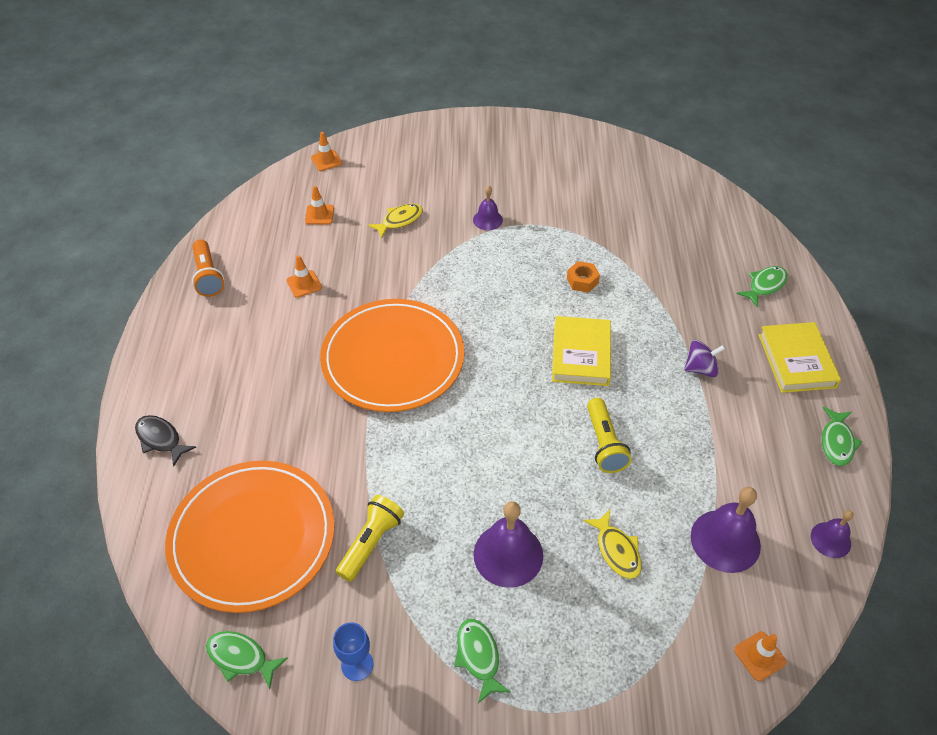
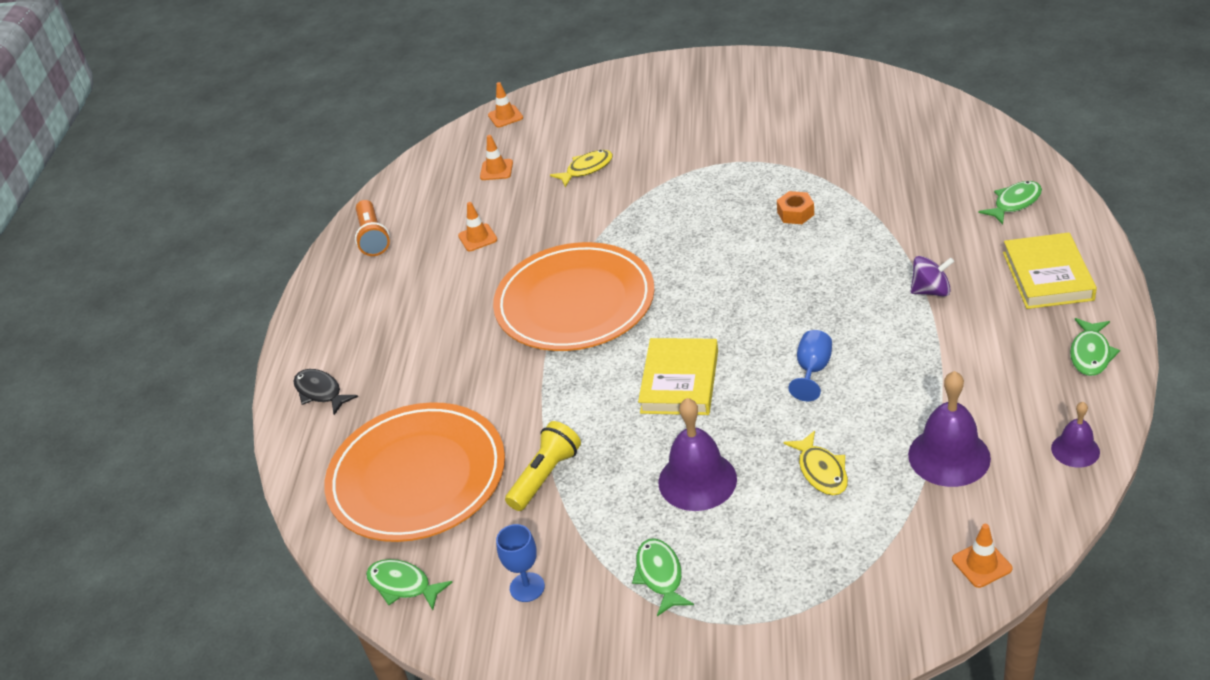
camera: 10 degrees right, 10 degrees down
(487, 220) = (688, 161): purple bell -> none
(581, 354) = (790, 285): yellow book -> yellow book (679, 381)
(604, 444) = (812, 370): yellow flashlight -> blue goblet

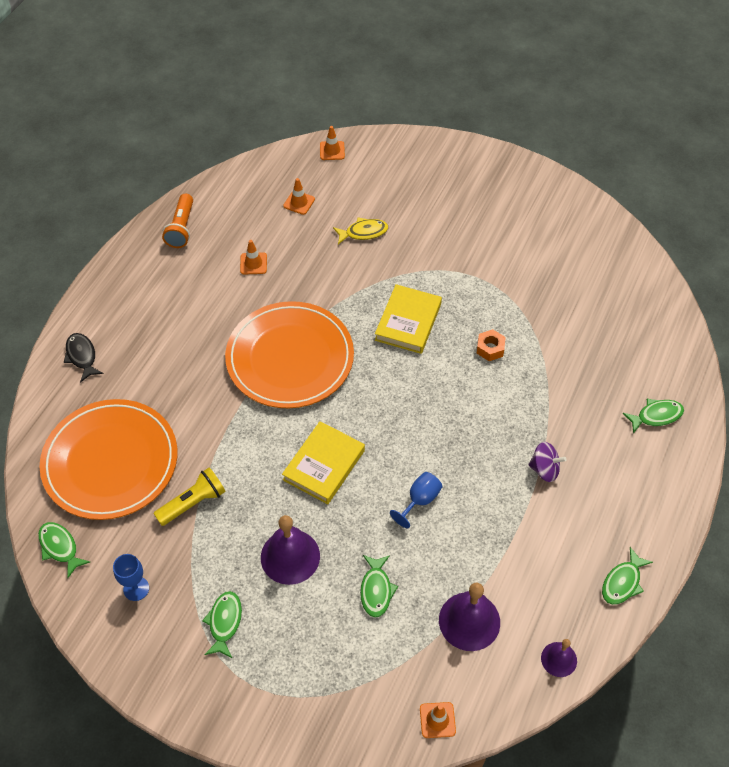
camera: 15 degrees right, 15 degrees up
(821, 471) = (376, 590): yellow fish -> green fish
(1047, 276) = (637, 497): yellow book -> yellow book (408, 322)

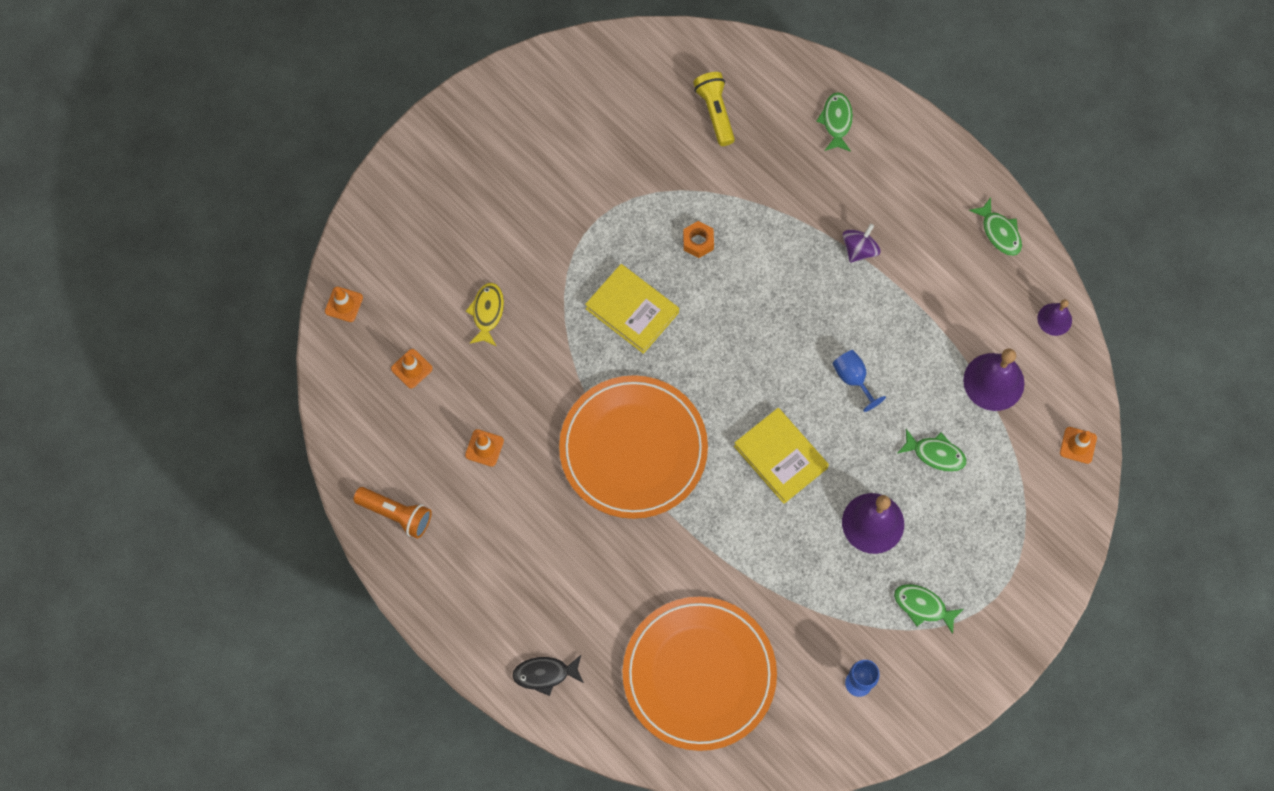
camera: 70 degrees left, 15 degrees up
(60, 547) = (785, 750): green fish -> none
(193, 503) = (779, 601): yellow flashlight -> yellow flashlight (715, 112)

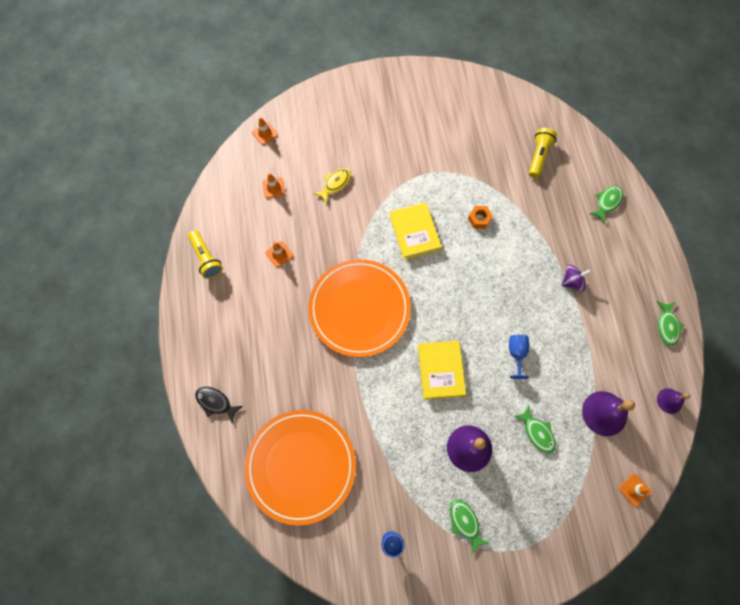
camera: 35 degrees right, 0 degrees up
(396, 514) = (206, 258): orange flashlight -> yellow flashlight

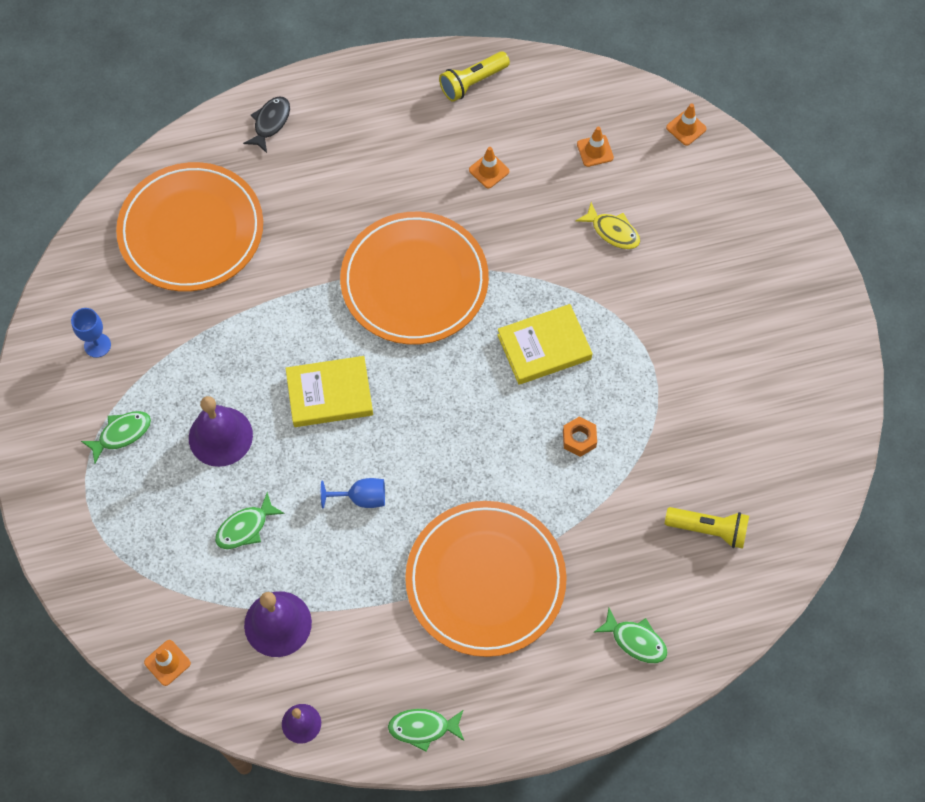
camera: 85 degrees right, 5 degrees down
(572, 282) = (485, 580): purple spinning top -> orange plate

